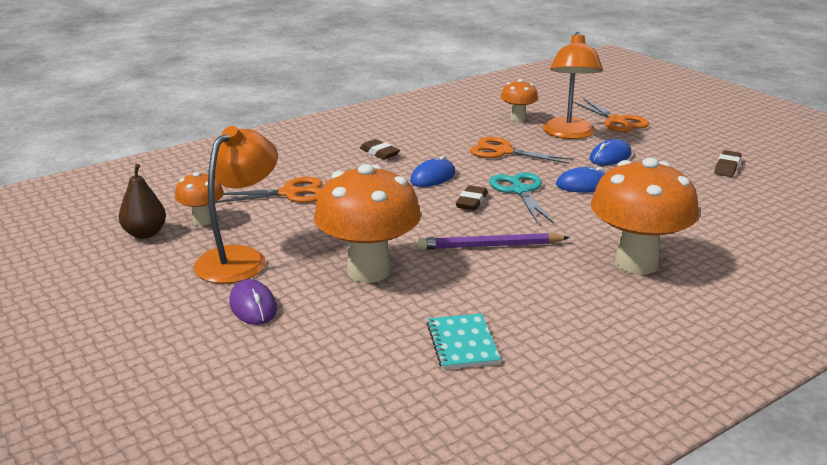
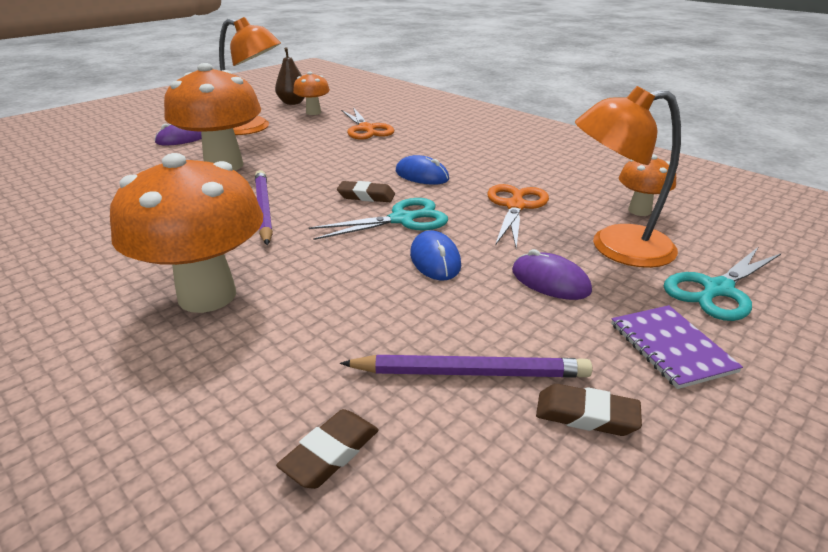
camera: 80 degrees right, 5 degrees up
(379, 153) = (470, 150): brown eraser -> brown eraser (330, 453)
(462, 343) = (89, 206): turquoise notebook -> none
(610, 157) = (550, 281): blue mouse -> purple mouse
(617, 121) = (717, 290): orange scissors -> turquoise scissors
(671, 141) = (671, 347): none -> purple notebook
(702, 187) = (470, 372): none -> purple pencil

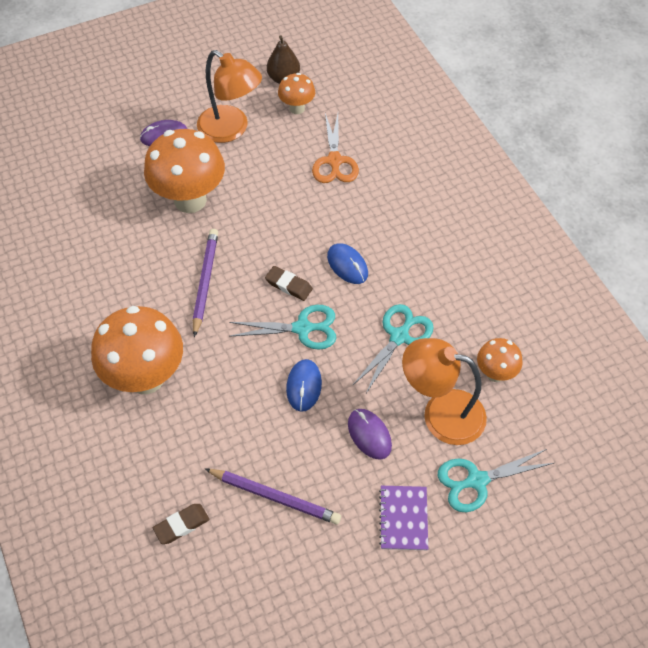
camera: 20 degrees right, 25 degrees up
(515, 206) = (399, 336): orange scissors -> turquoise scissors
(586, 415) = (319, 548): brown eraser -> none

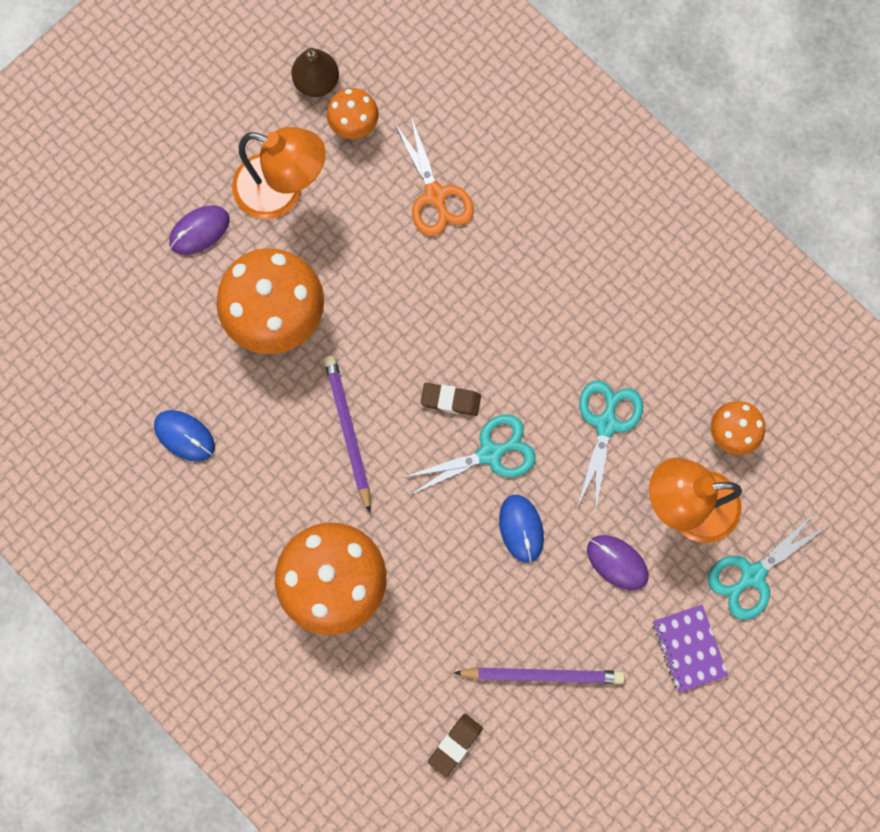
camera: 20 degrees left, 20 degrees up
(347, 265) = (510, 347): blue mouse -> blue mouse (184, 436)

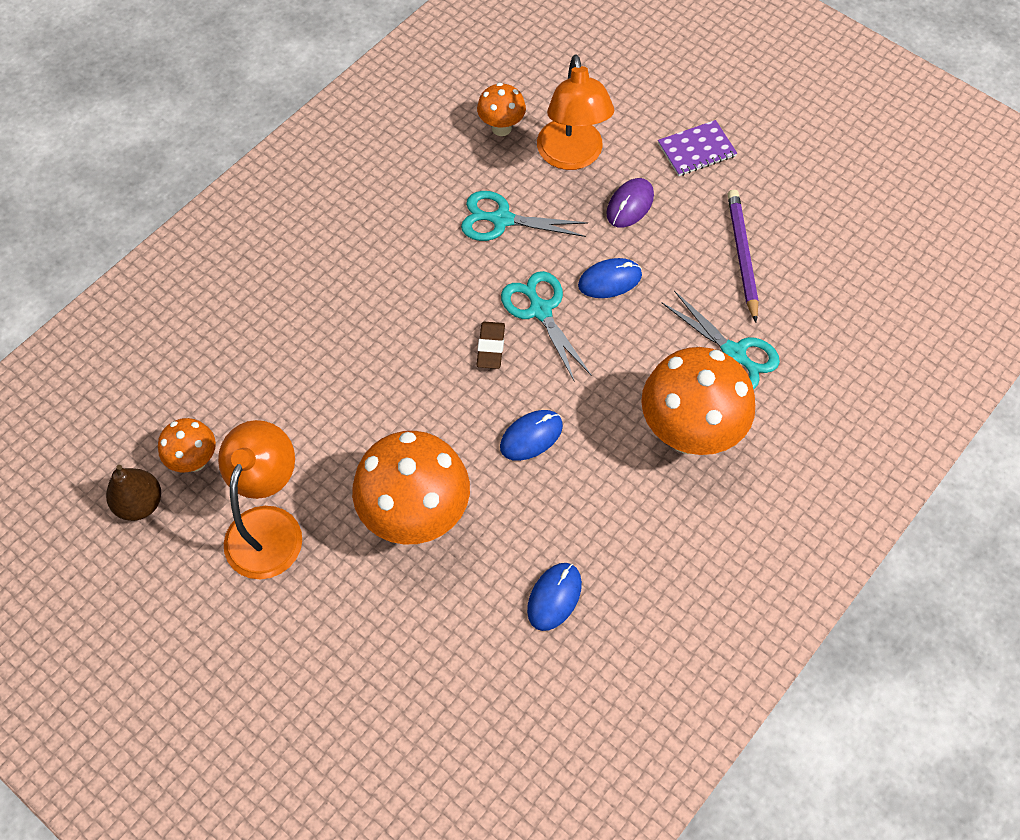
camera: 95 degrees left, 15 degrees down
(199, 231) = (316, 609): purple mouse -> none
(348, 431) = (531, 436): purple pencil -> blue mouse
(435, 196) = (274, 377): orange scissors -> none
(455, 744) = (820, 319): brown eraser -> none
(752, 575) = (625, 109): turquoise scissors -> turquoise scissors (734, 354)

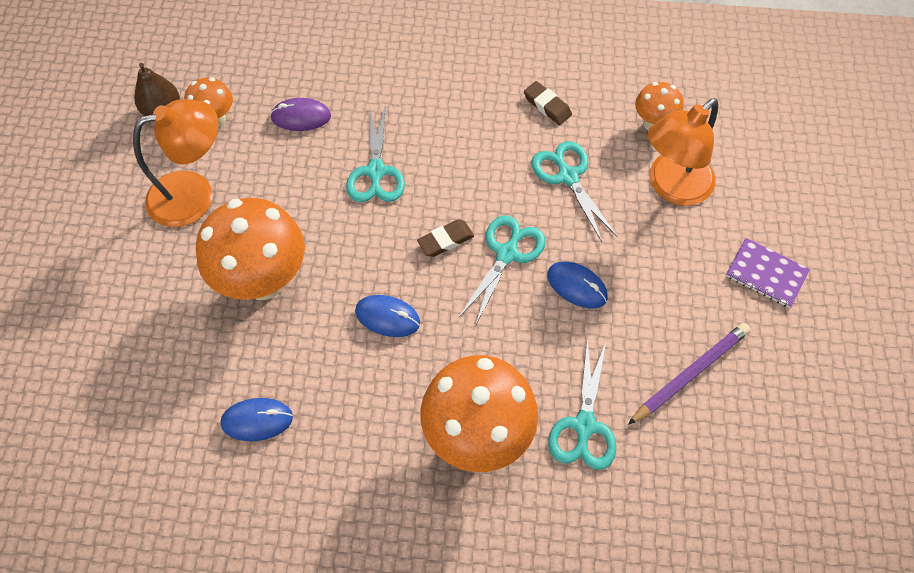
camera: 55 degrees right, 0 degrees up
(374, 359) = (376, 172): none -> turquoise scissors
(418, 188) = (547, 106): none -> brown eraser
(630, 205) = (663, 257): purple mouse -> purple mouse (301, 117)

